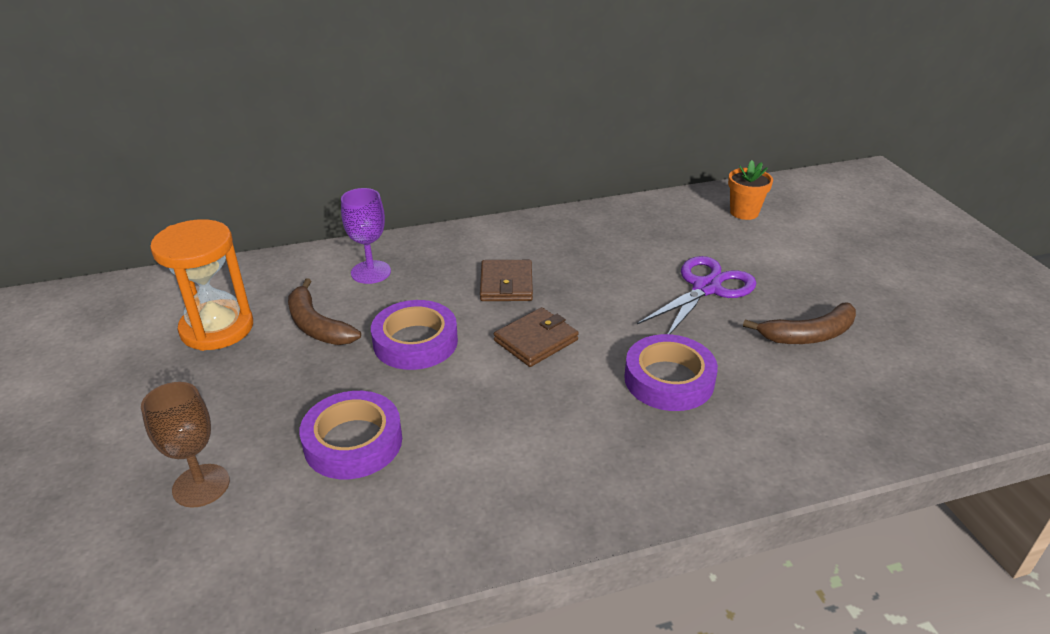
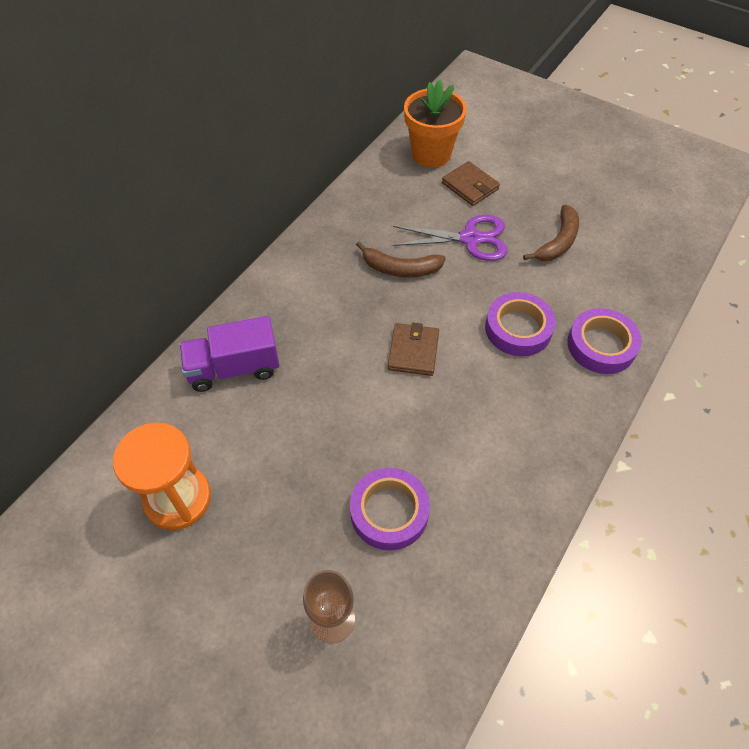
camera: 40 degrees left, 20 degrees up
(316, 325) = (252, 442): brown banana -> brown banana (400, 269)
(371, 272) = (234, 368): purple goblet -> purple truck
(415, 342) = (338, 407): purple tape -> purple tape (601, 345)
(506, 284) = (344, 316): brown wallet -> brown wallet (470, 186)
(706, 288) = (470, 239): purple scissors -> purple scissors turned 90 degrees clockwise
(744, 212) = (431, 154): orange flower pot -> orange flower pot, size x1.69

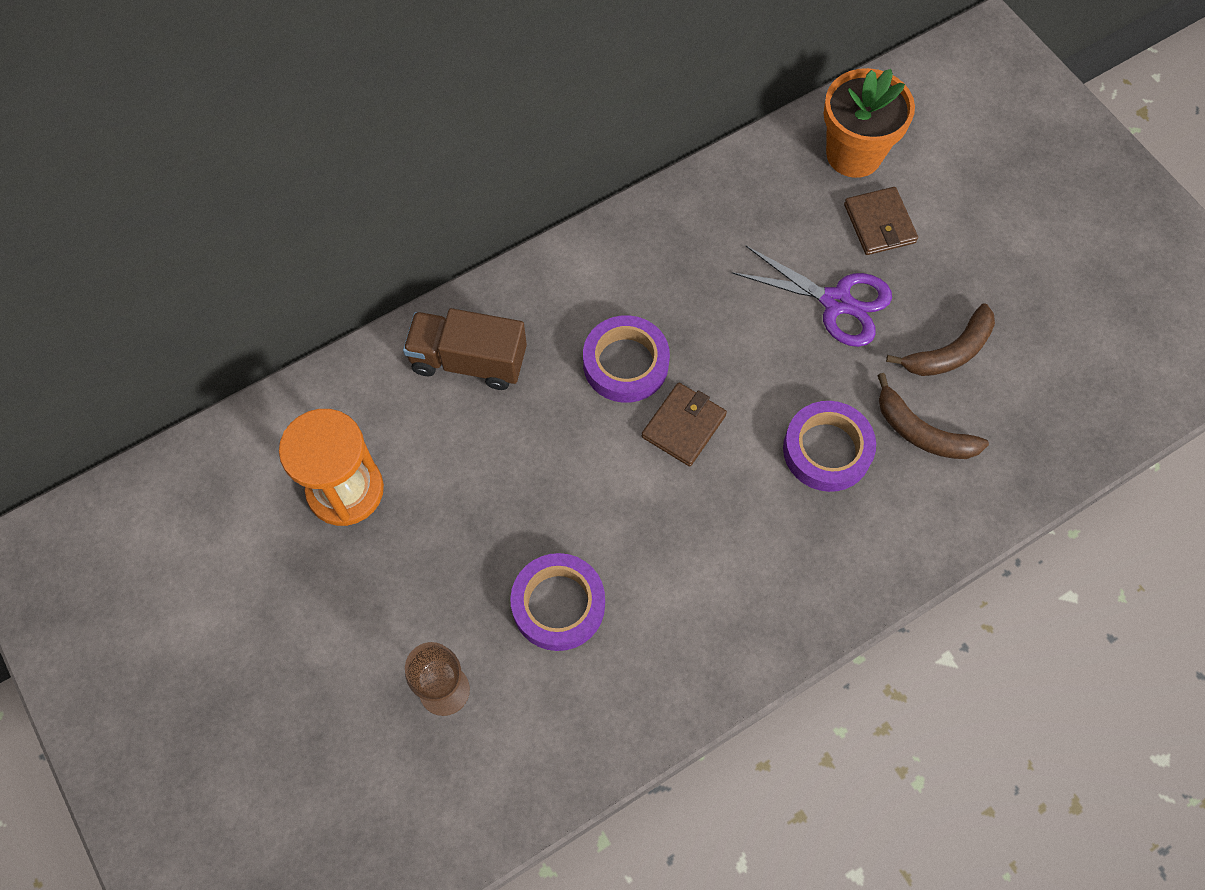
camera: 25 degrees right, 10 degrees up
(234, 368) = (469, 361): purple truck -> brown truck
(400, 269) = (724, 309): brown banana -> brown banana (921, 432)
(601, 345) = (918, 515): purple tape -> purple tape (625, 363)

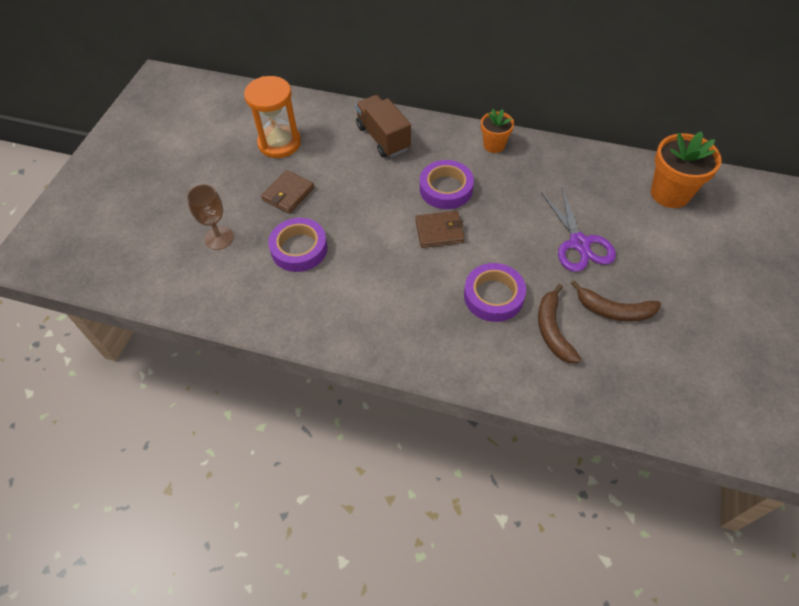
camera: 50 degrees right, 10 degrees down
(609, 253) = (494, 145): none -> orange flower pot
(879, 223) = (646, 230): brown wallet -> brown wallet (288, 194)

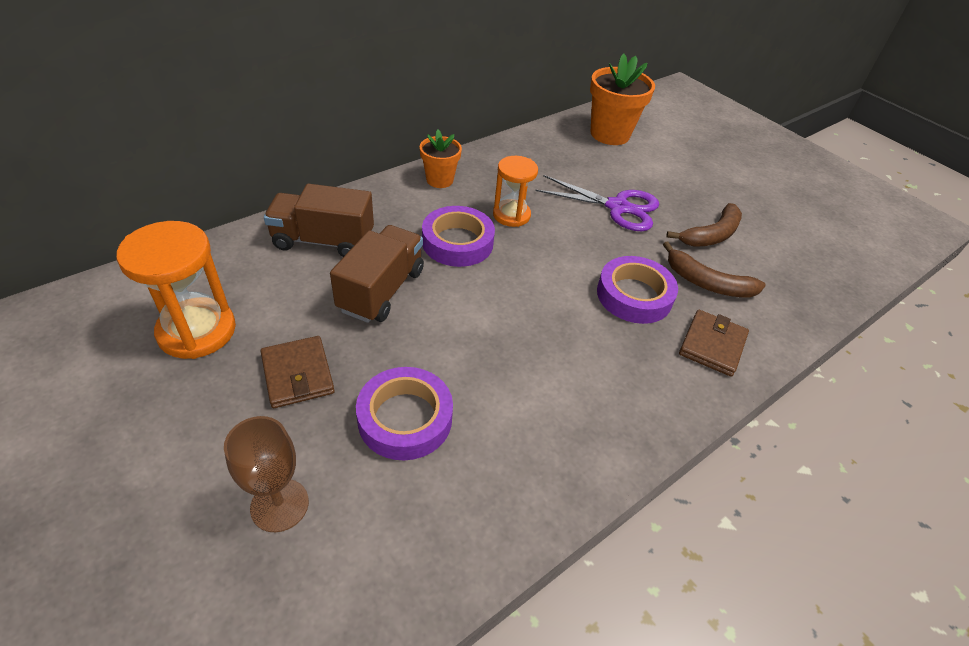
camera: 60 degrees left, 10 degrees down
(372, 184) = (381, 290): none -> brown truck
(439, 231) = (511, 281): brown wallet -> brown wallet (712, 345)
(501, 196) = (511, 215): none -> orange hourglass

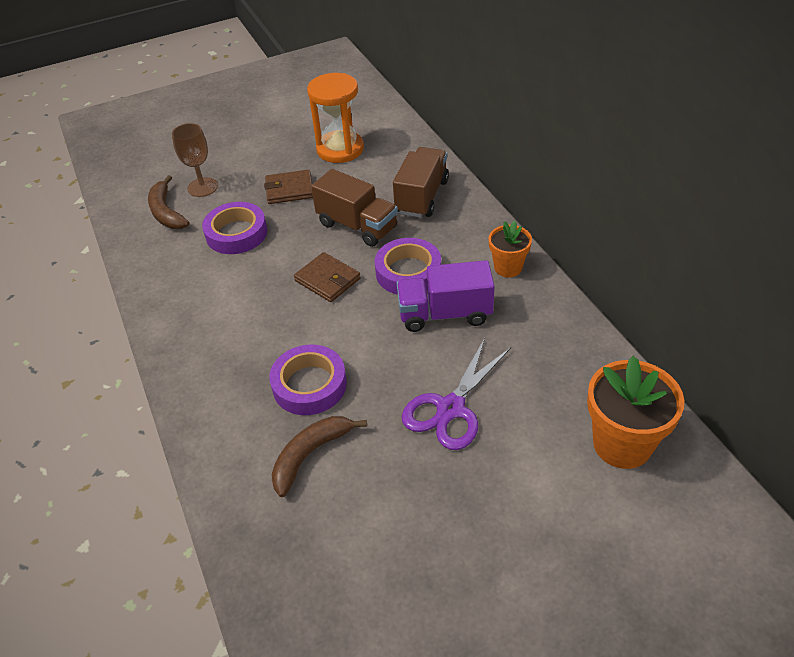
camera: 110 degrees right, 0 degrees up
(511, 215) = (445, 314): orange hourglass -> purple truck
(711, 235) = (387, 490): brown banana -> brown banana (166, 212)
(712, 345) = (231, 427): brown wallet -> brown wallet (327, 280)

